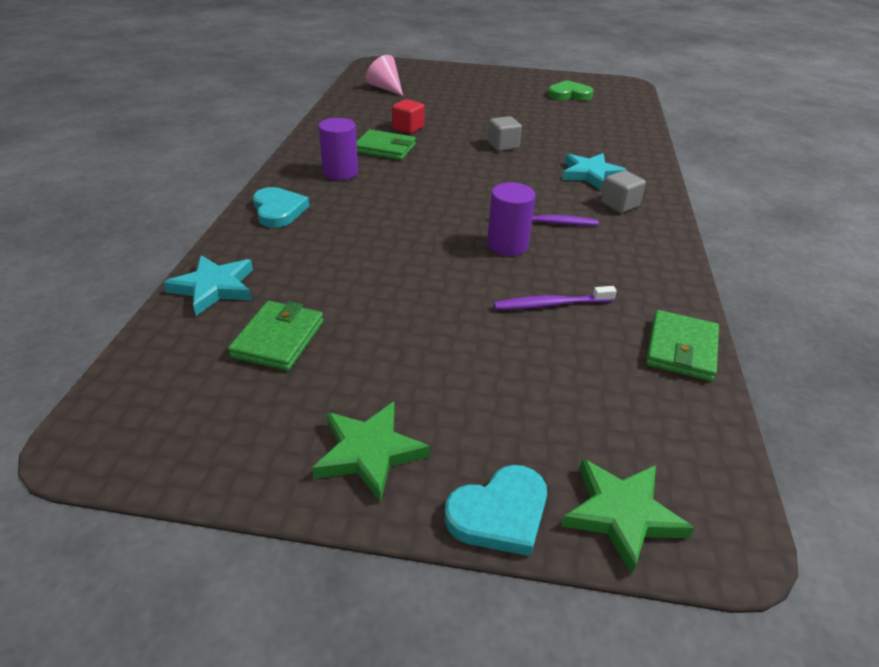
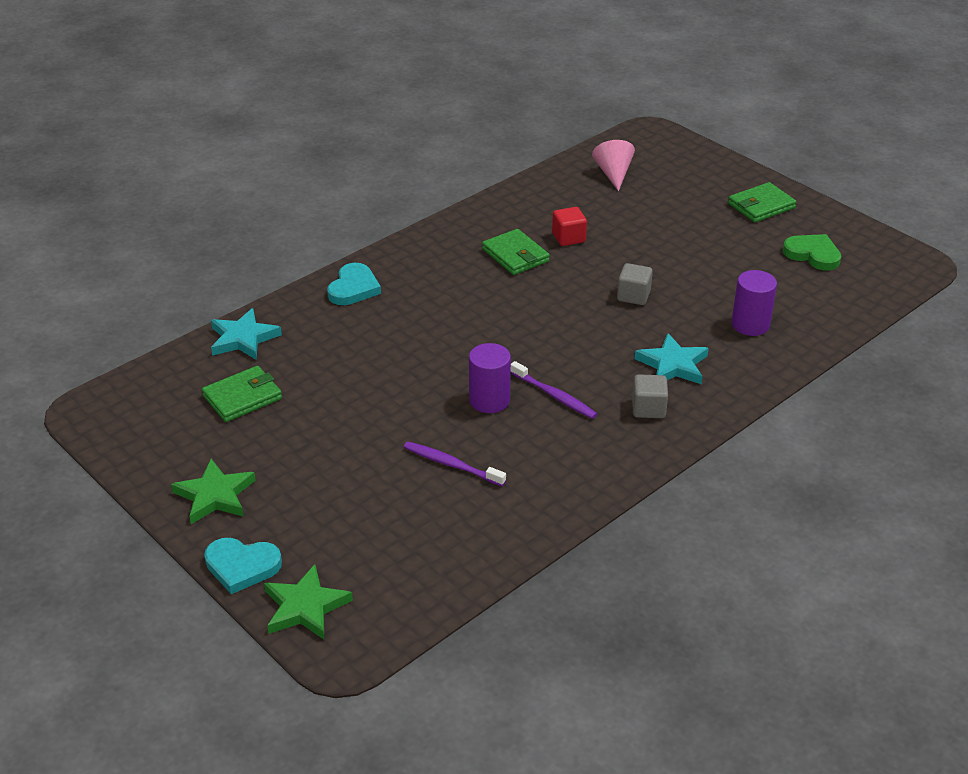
camera: 40 degrees right, 0 degrees up
(340, 172) = (444, 268): purple cylinder -> purple cylinder (750, 324)
(681, 349) = (496, 546): green wallet -> green wallet (761, 206)

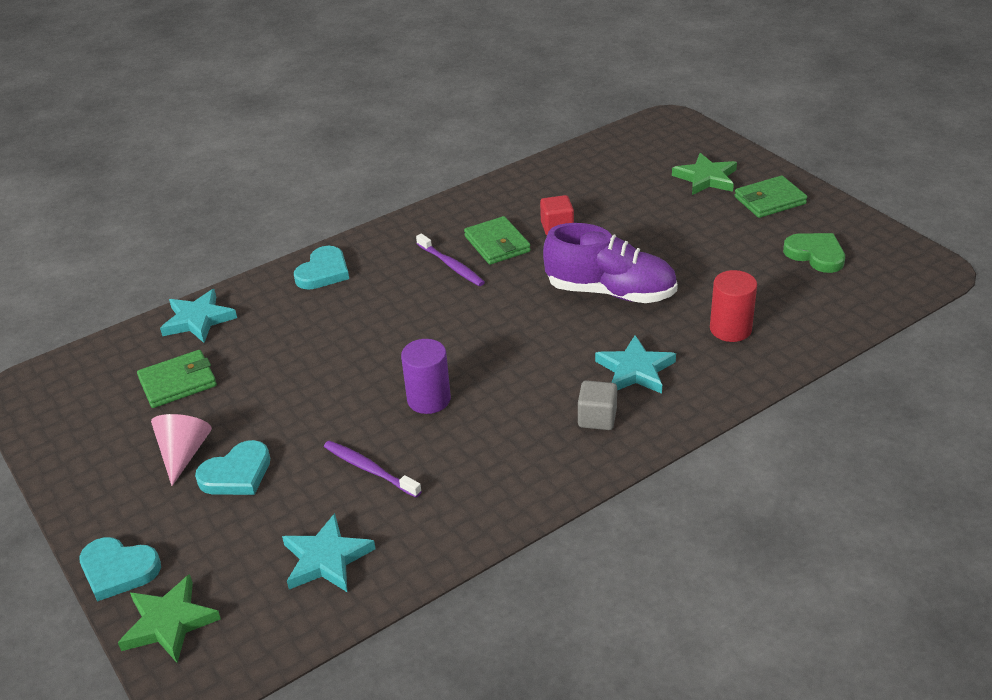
camera: 10 degrees right, 0 degrees up
(215, 495) = (117, 488): green star -> green star (706, 178)
(327, 476) = (237, 474): none -> turquoise heart
(434, 543) = (326, 559): none -> turquoise star
(554, 396) = (498, 398): purple toothbrush -> purple toothbrush (451, 265)
(613, 174) = (620, 162): pink cone -> pink cone (183, 453)
(633, 296) = (610, 292): grey cube -> purple shoe
(750, 324) = (730, 329): purple cylinder -> red cylinder

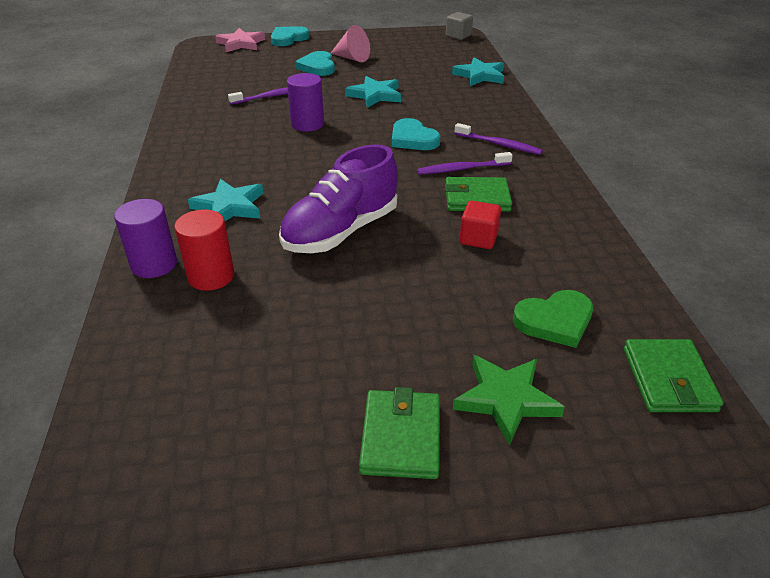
camera: 115 degrees right, 0 degrees up
(169, 622) = (241, 44): green star -> pink star
(178, 382) = (418, 64): green wallet -> green wallet (668, 379)
(323, 272) = (501, 120): turquoise heart -> turquoise heart (413, 139)
(326, 559) = (224, 76): turquoise star -> turquoise star (375, 95)
(384, 259) = (498, 144): none -> purple toothbrush
(597, 418) = (205, 174): grey cube -> grey cube (458, 36)
(750, 366) = (154, 264): none -> purple cylinder
(815, 255) = (246, 409): green heart -> green heart (555, 321)

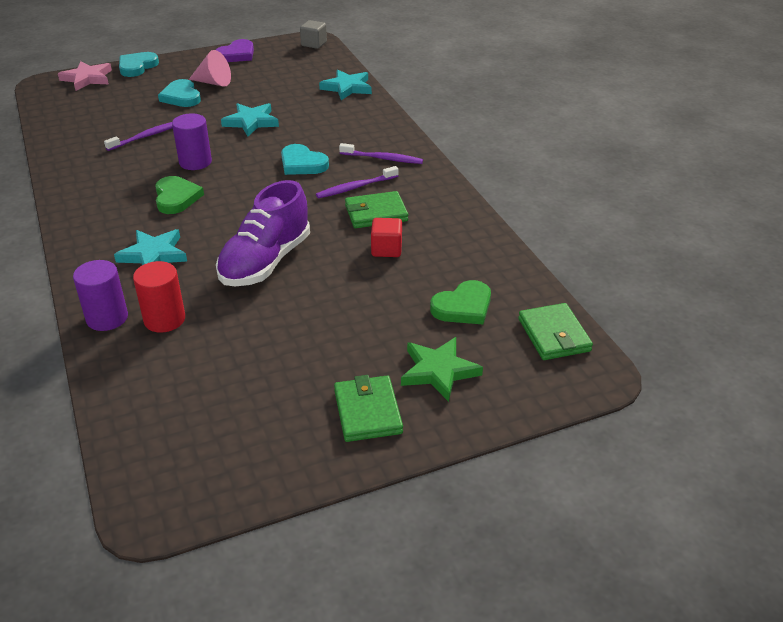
camera: 15 degrees left, 0 degrees up
(275, 155) = (176, 198): none -> green heart
(382, 38) = (237, 54): none -> purple heart

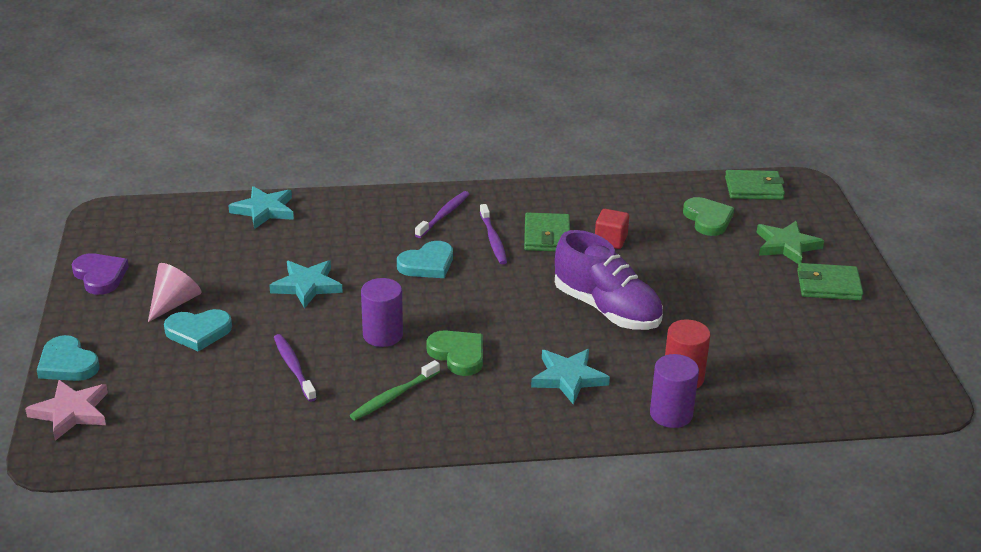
camera: 75 degrees left, 5 degrees down
(117, 180) = (394, 396): none -> green toothbrush
(176, 198) = (458, 355): green heart -> green heart turned 45 degrees clockwise
(314, 44) = (119, 215): grey cube -> none

